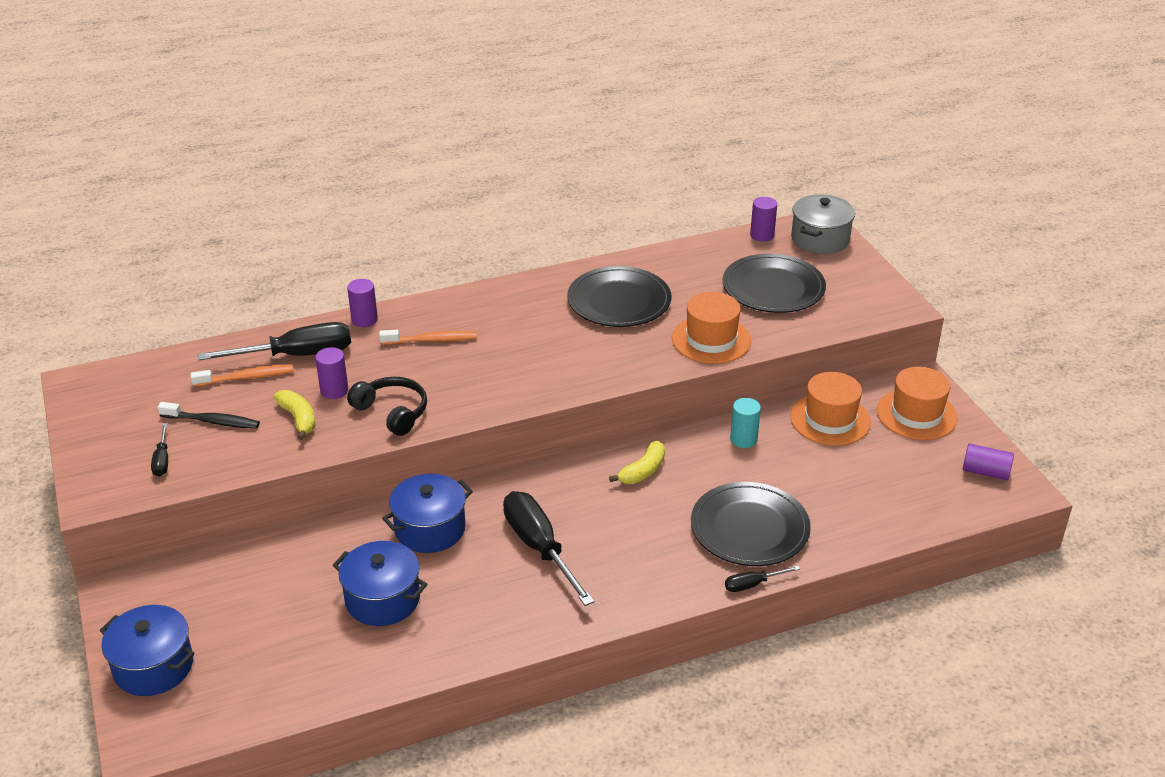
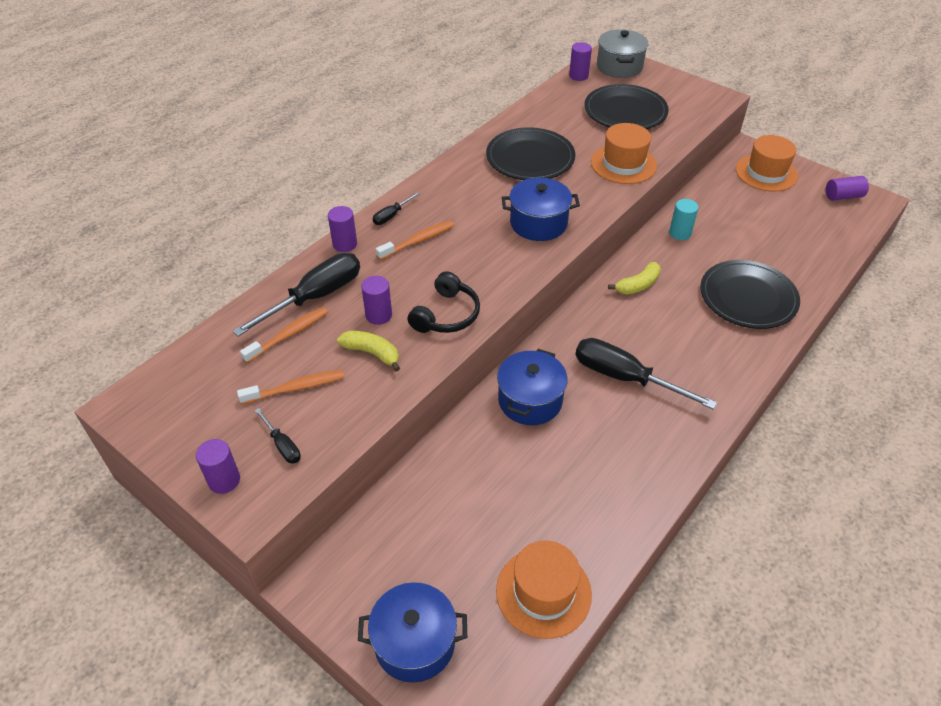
camera: 30 degrees left, 10 degrees up
(98, 467) = (224, 480): none -> purple cylinder
(213, 421) = (296, 388): black toothbrush -> orange toothbrush
(382, 599) = (550, 478): blue pot -> blue pot (538, 223)
(392, 412) = (446, 315): black headphones -> black headphones turned 105 degrees clockwise
(643, 471) = (638, 285): yellow banana -> yellow banana turned 45 degrees clockwise
(752, 584) = (790, 338): black screwdriver -> black screwdriver (391, 216)
(830, 419) = (719, 197): orange hat -> orange hat (543, 592)

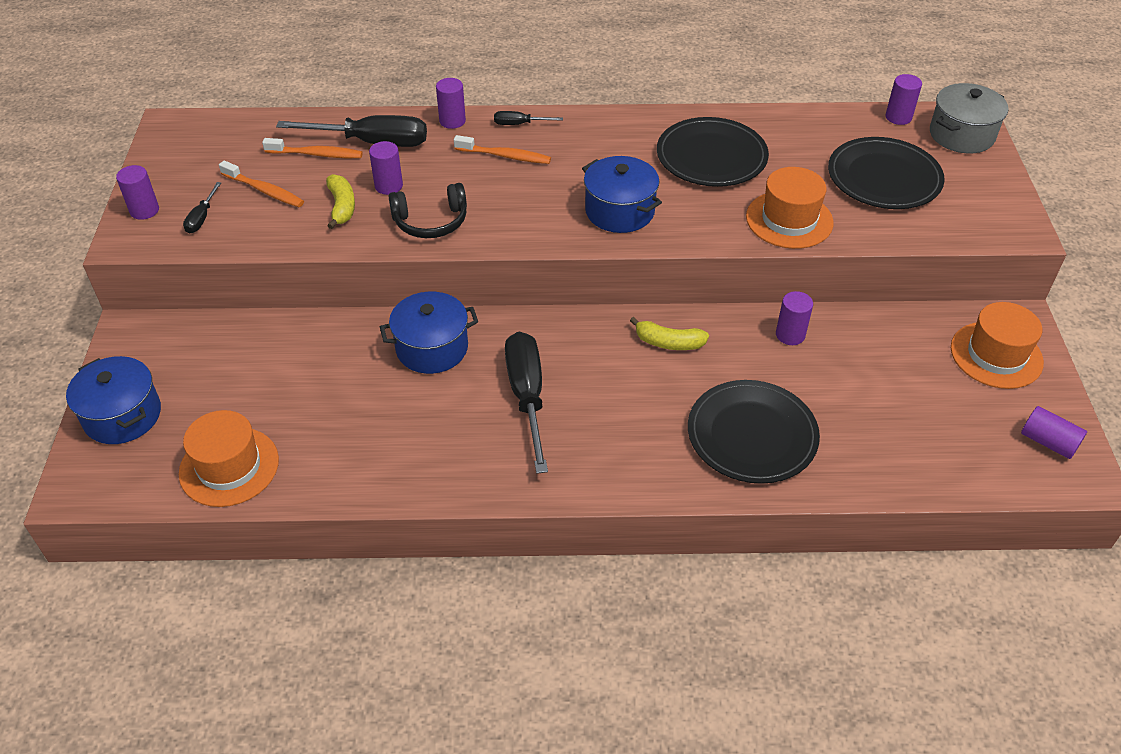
camera: 50 degrees right, 0 degrees up
(680, 233) = (790, 335): turquoise cylinder -> purple cylinder

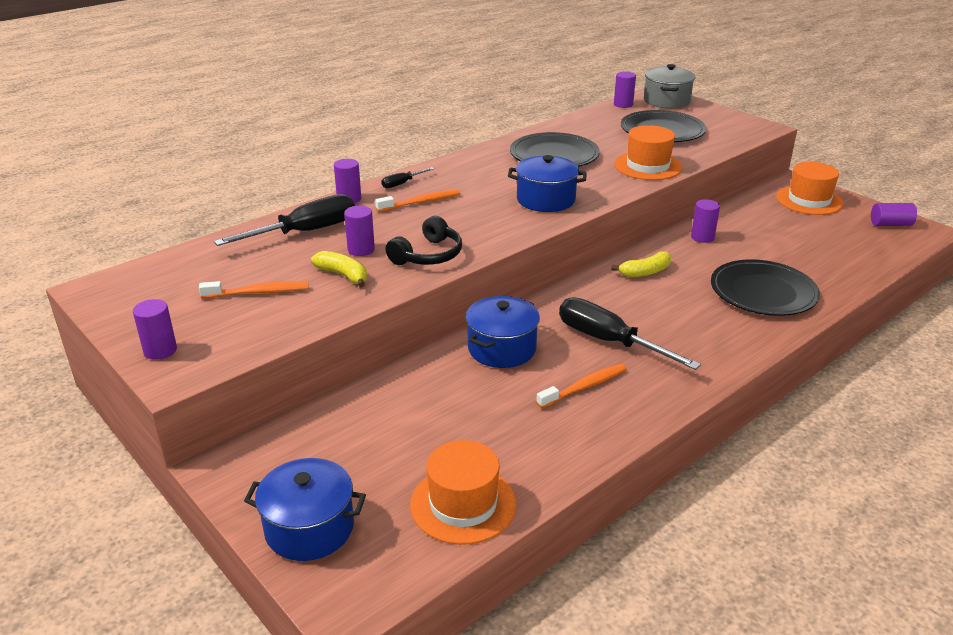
camera: 40 degrees left, 15 degrees down
(202, 218) = (227, 331): black screwdriver -> none
(316, 154) = (269, 255): orange toothbrush -> orange toothbrush (584, 387)

